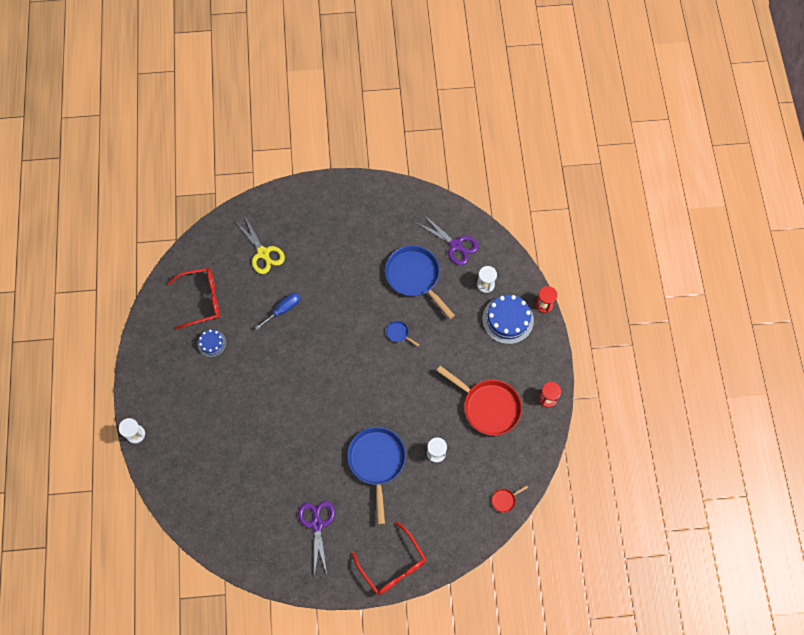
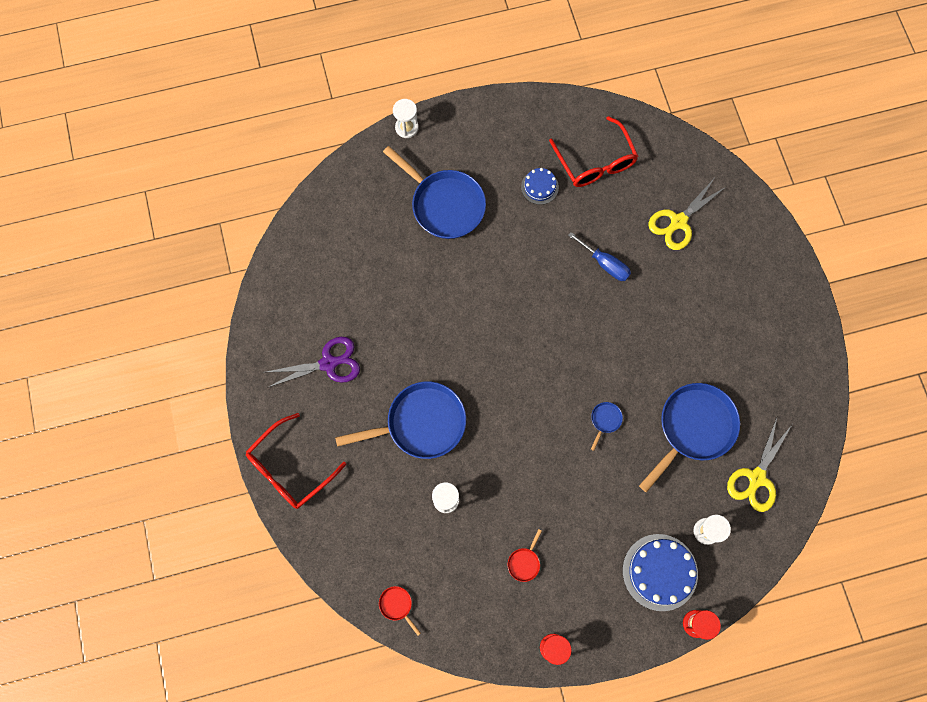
camera: 80 degrees right, 5 degrees up
(208, 416) = (444, 204): none -> blue pan
(456, 245) = (756, 478): purple scissors -> yellow scissors
(488, 406) = (524, 562): red pan -> red pan, size x0.40

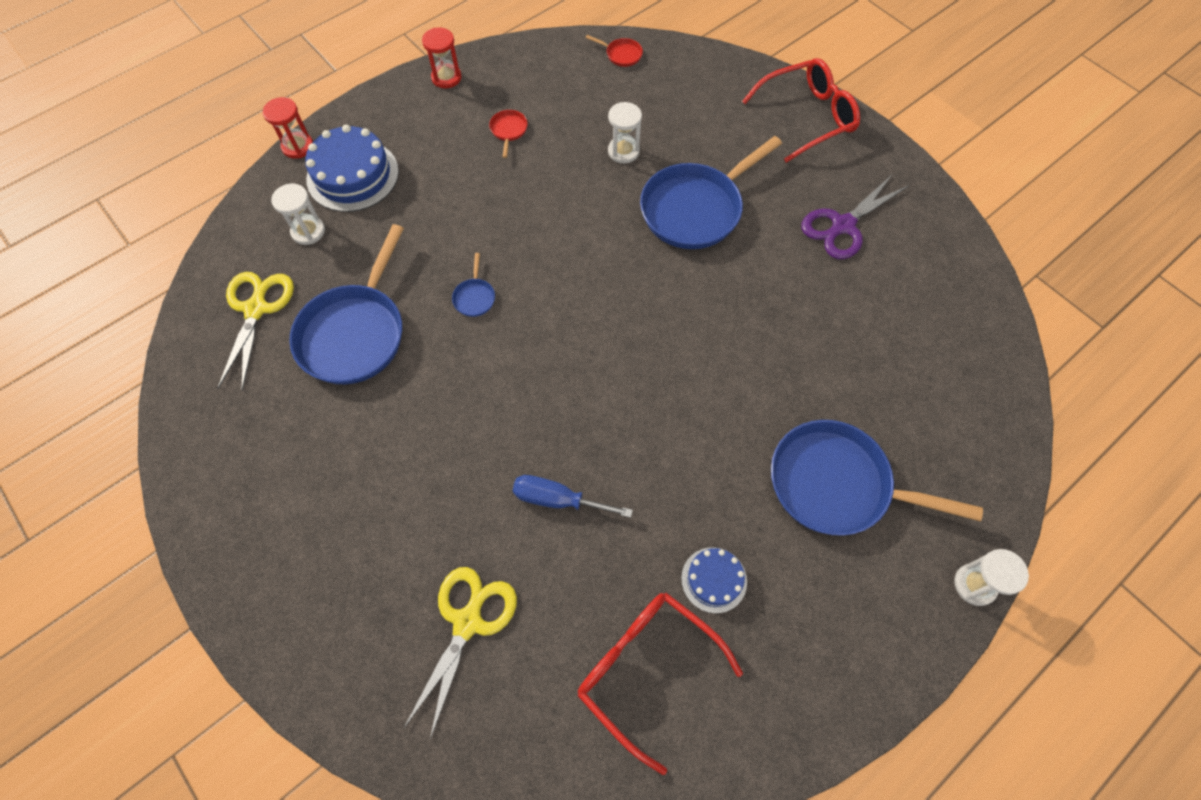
camera: 155 degrees right, 10 degrees down
(289, 468) = (807, 116): red glasses -> red glasses turned 45 degrees clockwise

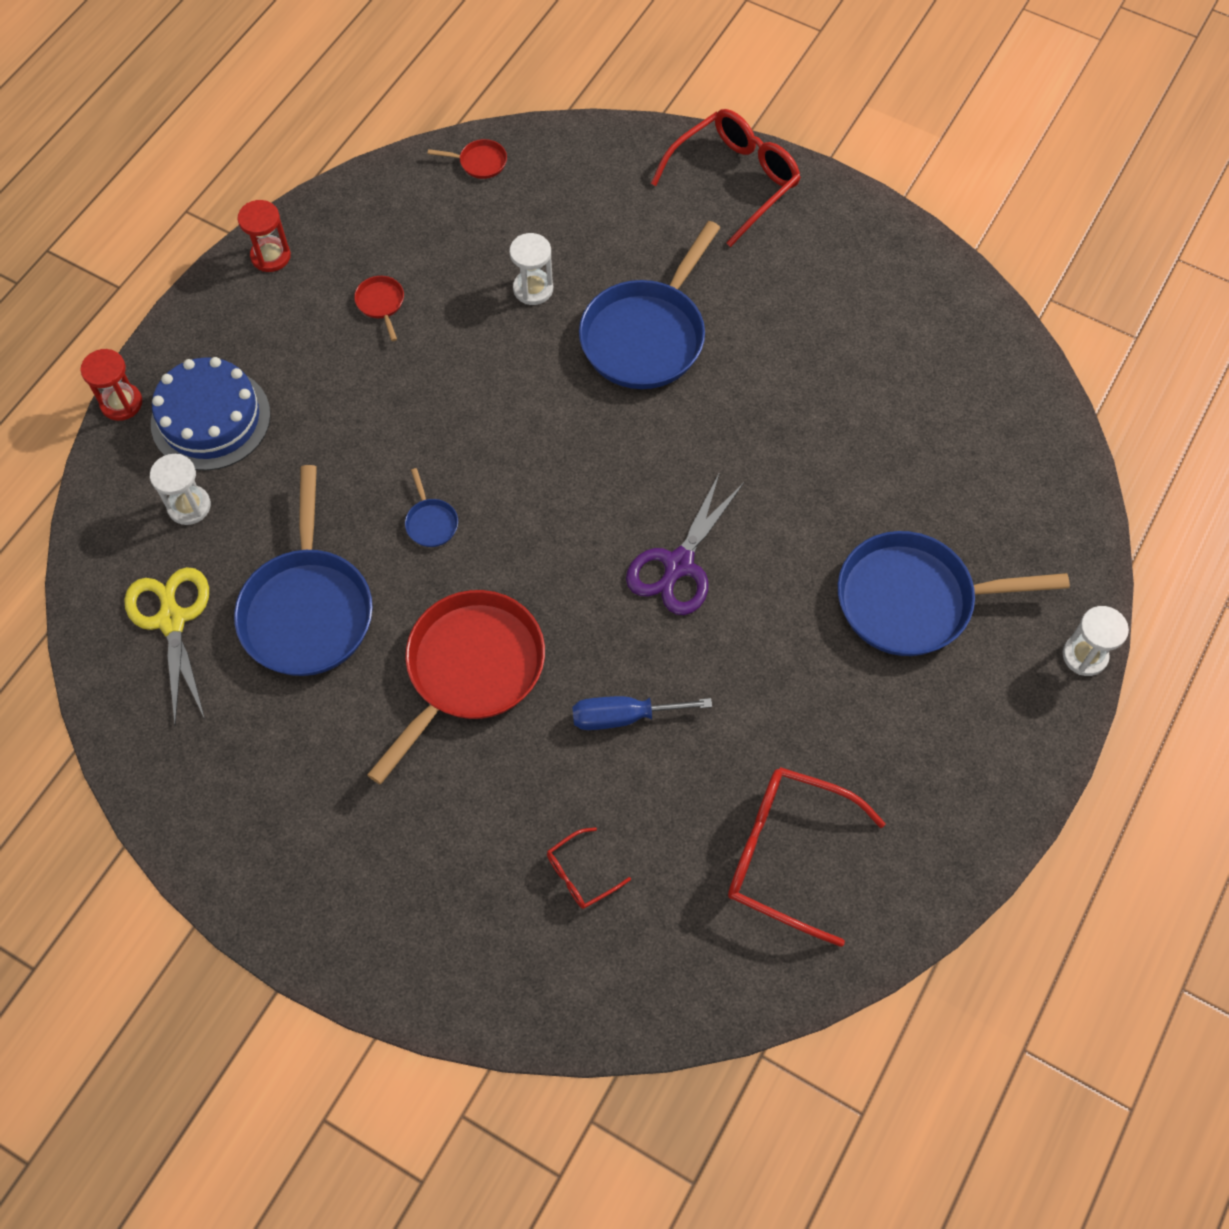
camera: 20 degrees left, 0 degrees up
(454, 420) = (470, 670): none -> red pan
(468, 621) = (580, 874): yellow scissors -> red glasses
(714, 579) = (822, 742): blue cake -> none
(842, 226) = (821, 306): purple scissors -> purple scissors (678, 565)

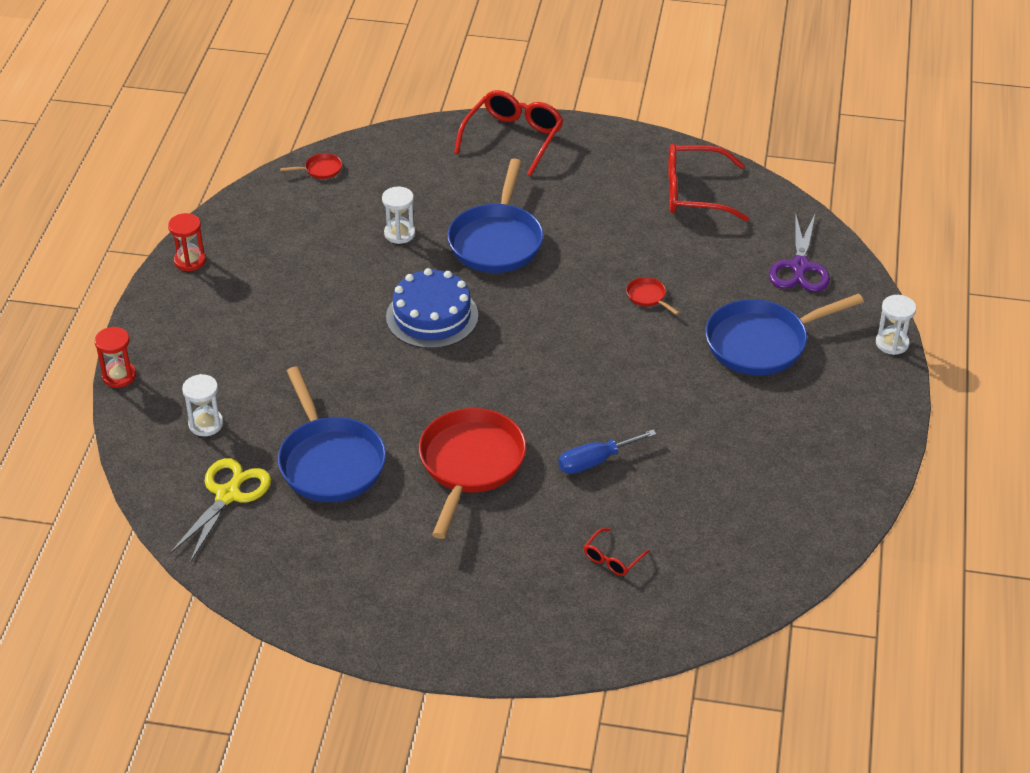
camera: 20 degrees left, 20 degrees down
(171, 619) = (228, 494): yellow scissors -> yellow scissors turned 60 degrees clockwise
(210, 419) = (195, 368): blue cake -> blue cake (432, 316)
(381, 303) = (290, 269): red pan -> red pan (648, 296)
(431, 522) = (395, 387): blue pan -> none
(678, 565) = (589, 365): purple scissors -> purple scissors (800, 267)
(786, 854) = (750, 507): red glasses -> red glasses (694, 193)

